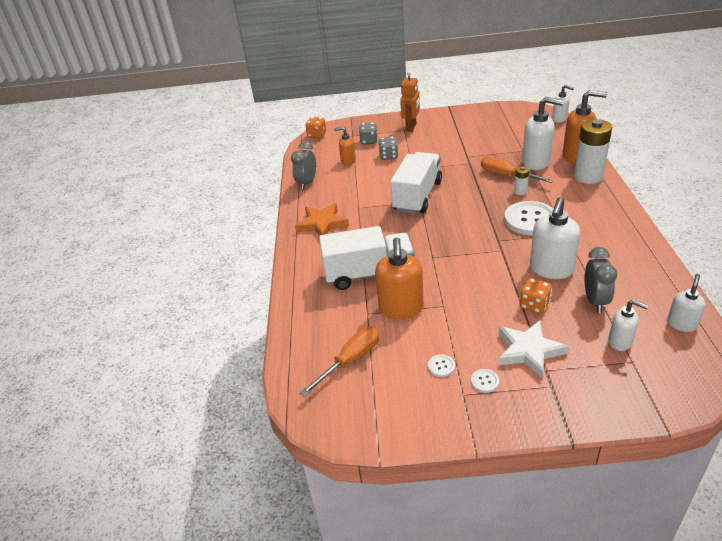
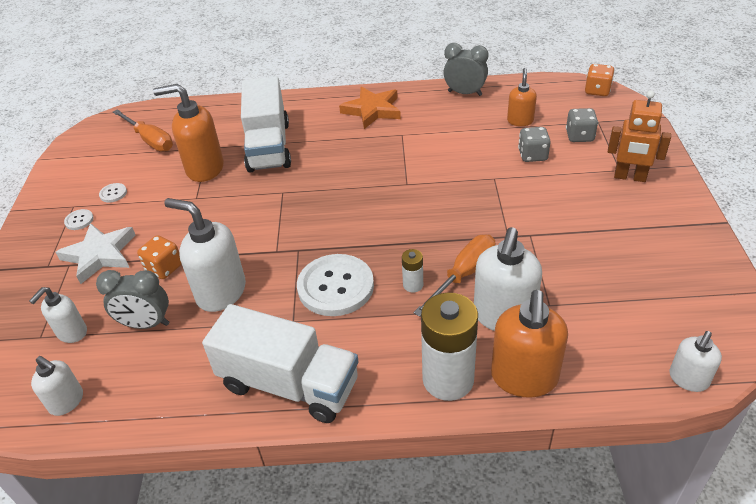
camera: 90 degrees right, 5 degrees up
(417, 196) = (418, 182): white truck -> white truck (289, 384)

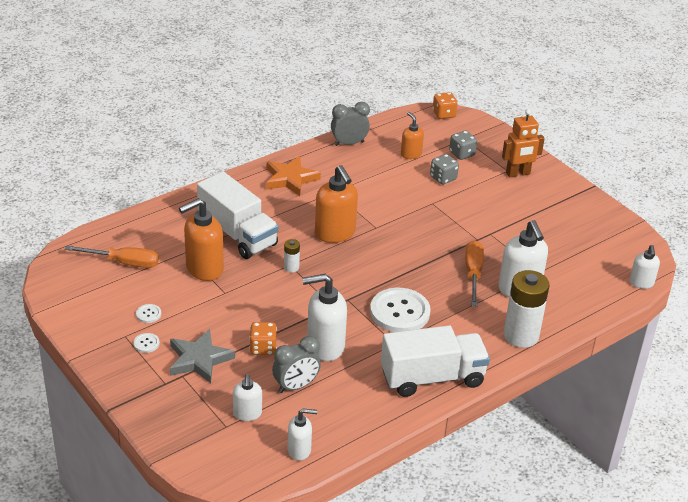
camera: 40 degrees left, 5 degrees down
(100, 255) = (199, 359): white star -> grey star
(413, 285) = (448, 292): white battery -> white battery (291, 267)
(524, 378) = (560, 317): orange soap dispenser -> orange soap dispenser (335, 233)

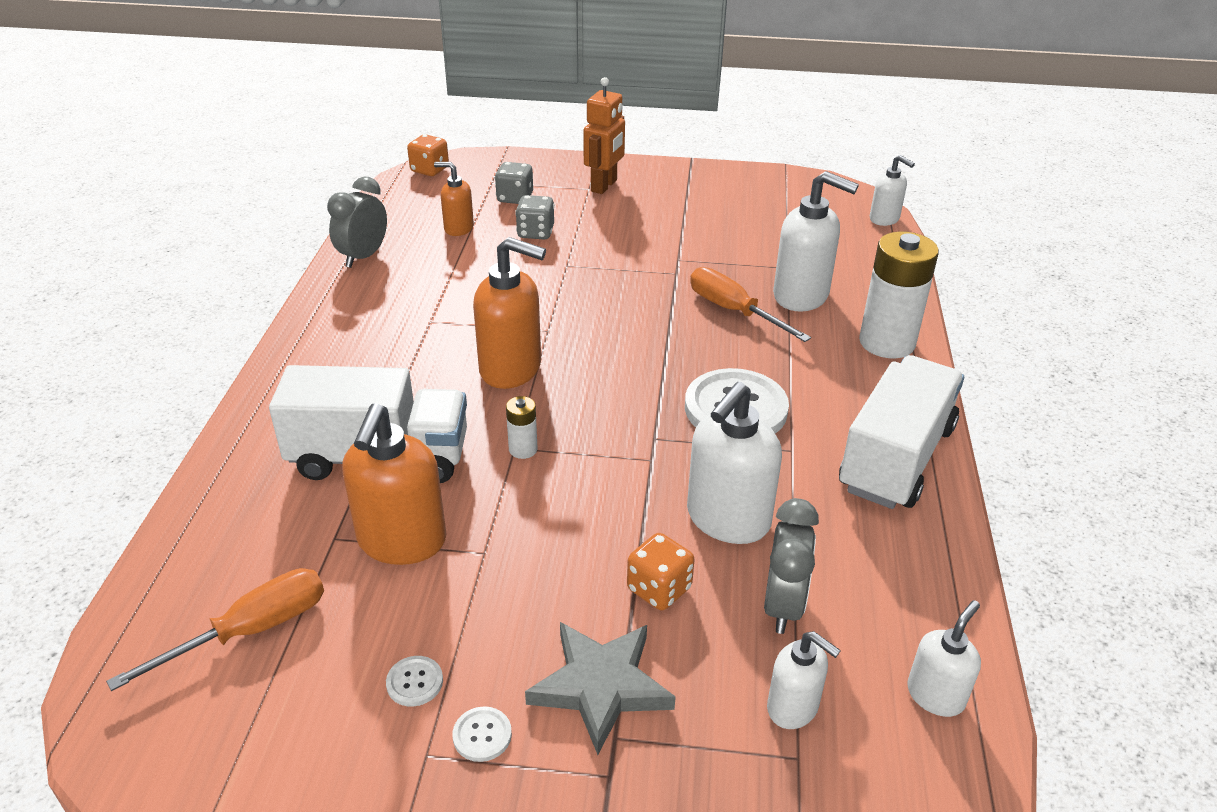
camera: 45 degrees left, 0 degrees up
(290, 179) = (348, 340): orange star -> none

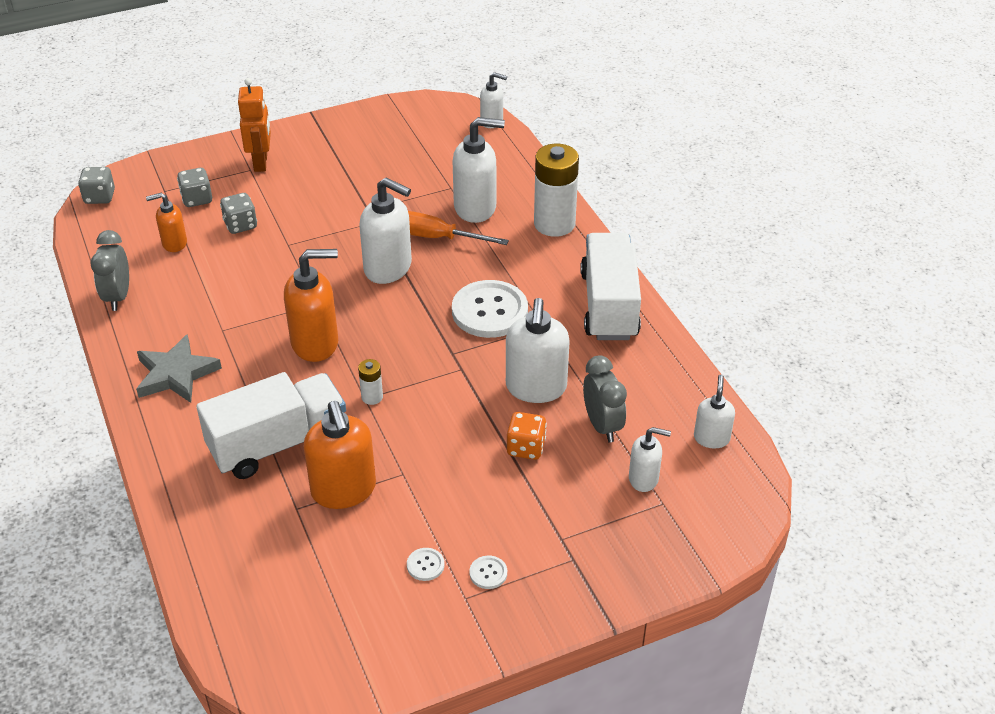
camera: 30 degrees left, 5 degrees up
(250, 631) = (296, 586): orange screwdriver -> none
(429, 170) = (99, 197): orange dice -> grey dice
(601, 686) = (534, 516): grey star -> grey star (176, 374)
(653, 323) = (388, 268): none -> white soap dispenser

